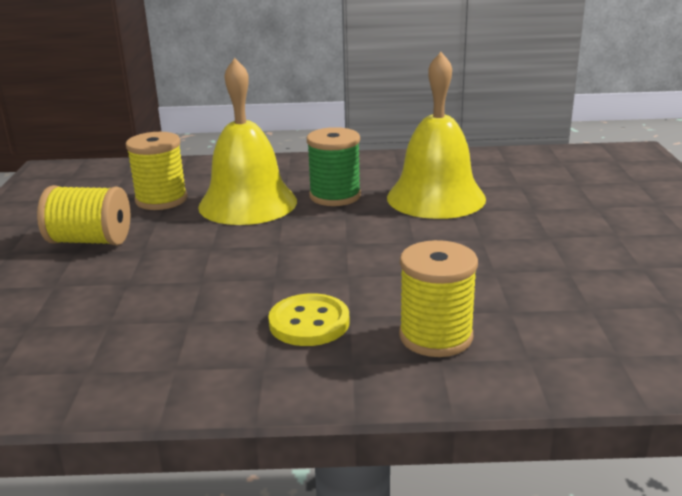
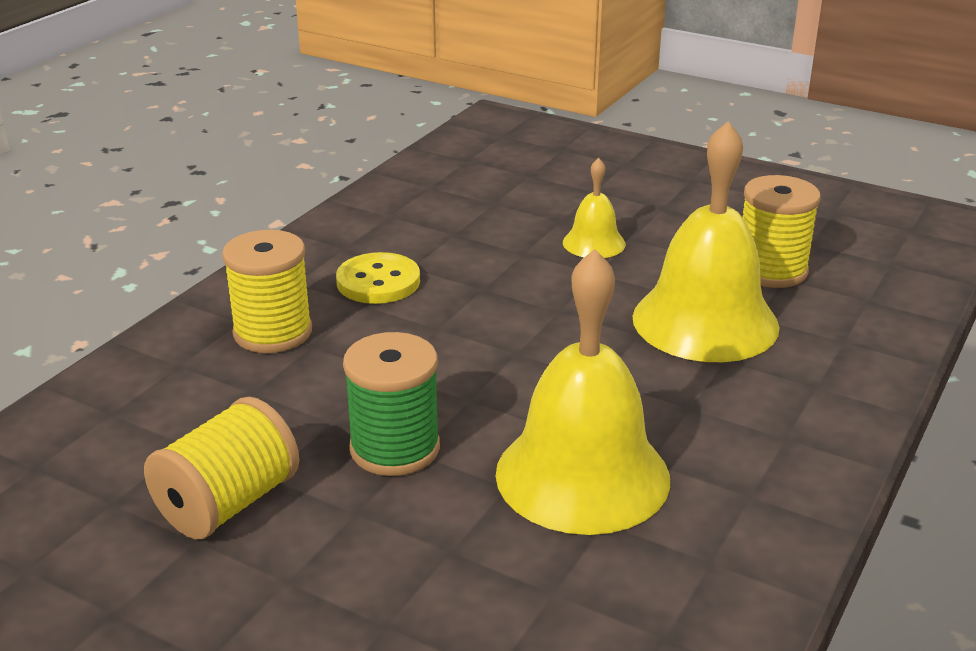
camera: 120 degrees right, 5 degrees up
(90, 241) = (681, 216): yellow spool -> yellow spool (228, 503)
(163, 259) = (594, 243): none -> yellow bell
(335, 196) = (671, 391): green spool -> green spool (395, 448)

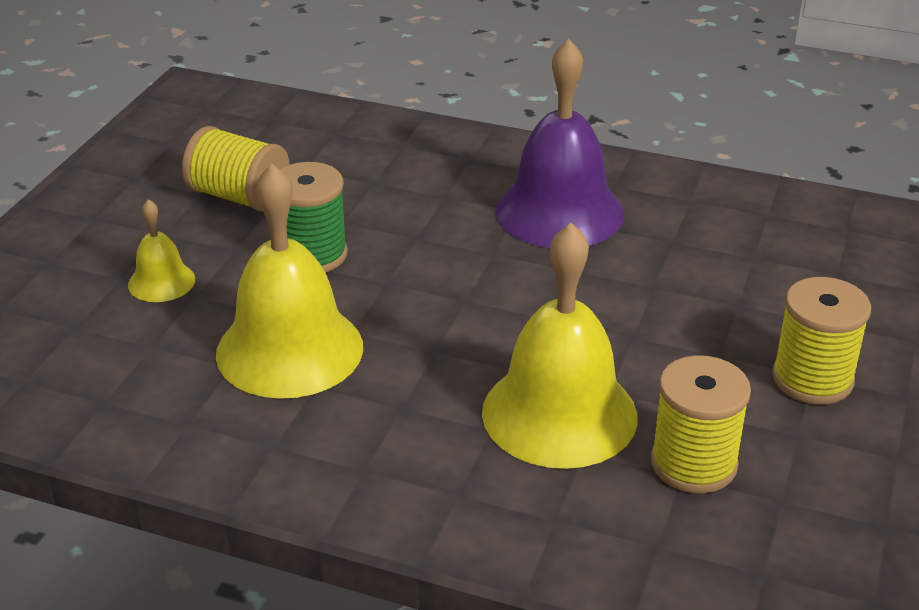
camera: 80 degrees right, 5 degrees up
(273, 332) = (458, 175): yellow spool -> yellow spool (812, 379)
(378, 282) = (559, 212): yellow button -> purple bell
(594, 243) = (696, 330): yellow bell -> yellow bell (161, 282)

